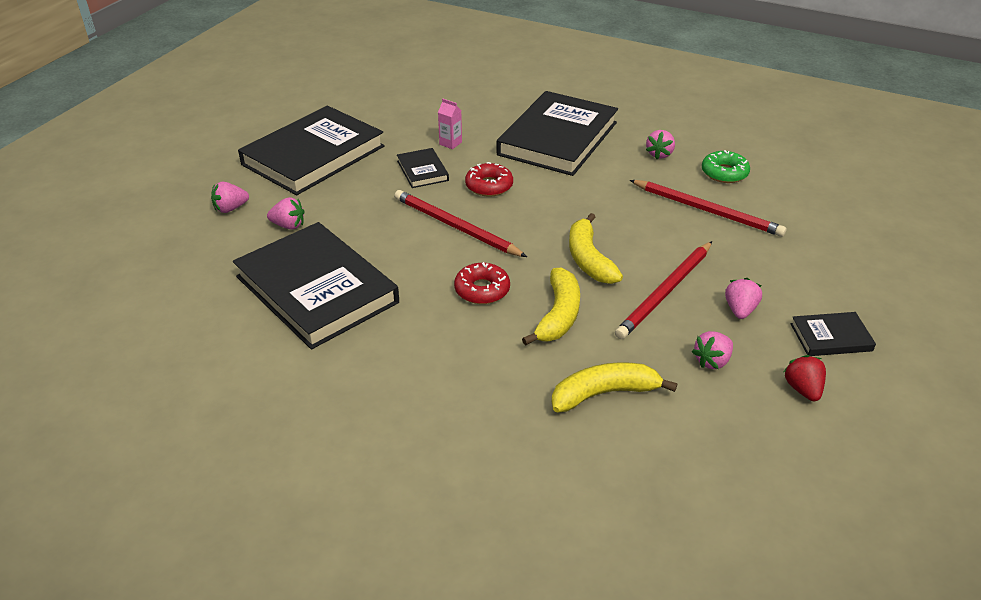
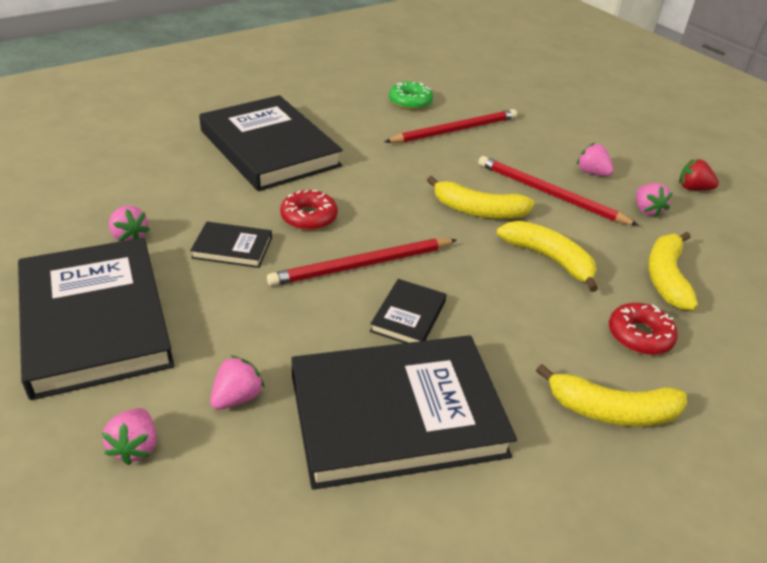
camera: 65 degrees left, 0 degrees up
(393, 390) = (611, 410): none -> yellow banana
(450, 143) = (200, 210): pink carton -> none
(482, 290) = (482, 288): red donut -> red donut (639, 335)
(659, 154) = (353, 114): pink strawberry -> pink strawberry (129, 237)
(665, 292) = (549, 194): red pencil -> red pencil turned 150 degrees clockwise
(831, 337) = (641, 153): black book -> black book (408, 316)

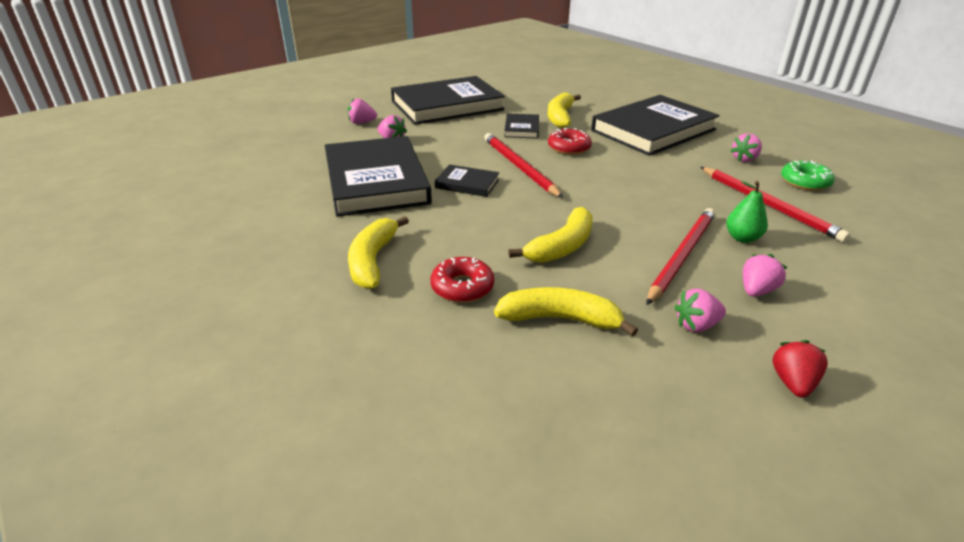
camera: 90 degrees right, 5 degrees down
(129, 237) = (520, 104): pink strawberry -> pink strawberry (744, 159)
(478, 210) = (621, 214): yellow banana -> yellow banana (560, 117)
(514, 158) = (742, 238): none -> green pear

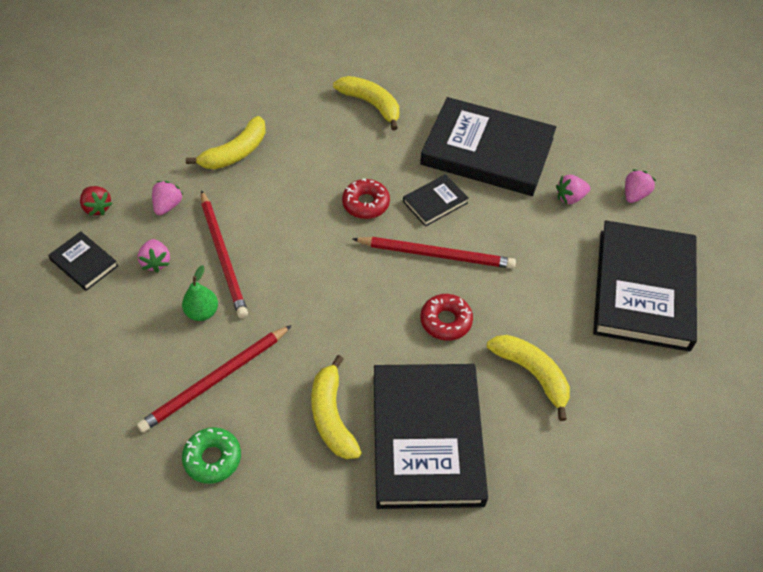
camera: 125 degrees right, 20 degrees up
(462, 287) = (305, 129): red donut -> red donut (366, 203)
(521, 129) = (524, 314): black book -> black book (84, 263)
(561, 247) = (297, 200): yellow banana -> yellow banana (332, 416)
(744, 159) = (294, 456): pink strawberry -> none
(768, 205) = (215, 380): red pencil -> red pencil turned 45 degrees counterclockwise

